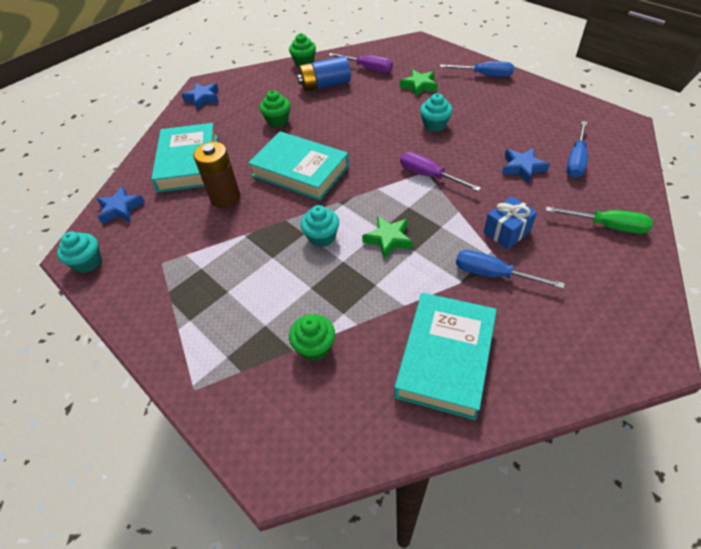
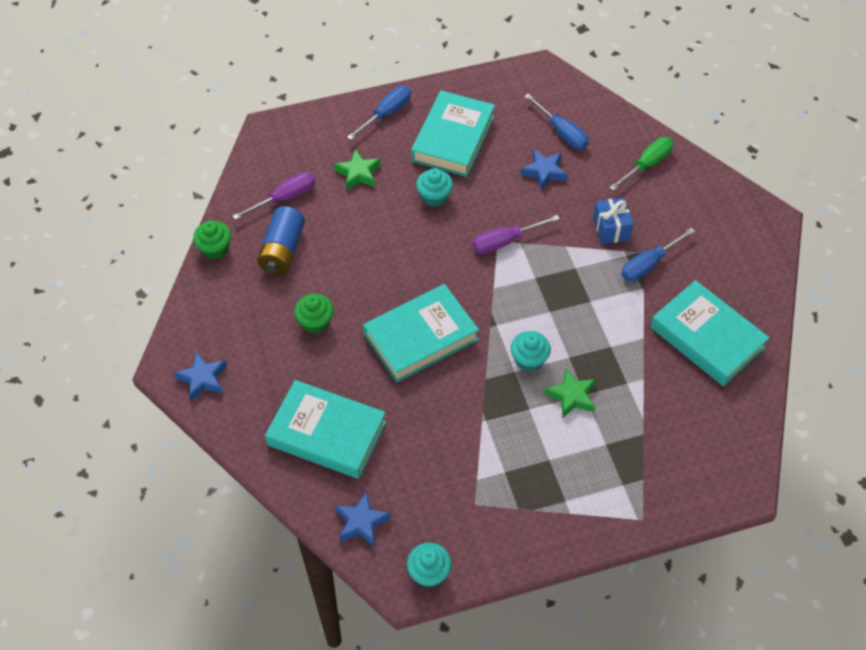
camera: 65 degrees left, 5 degrees up
(225, 198) = (415, 418): brown battery -> none
(314, 347) = (649, 417): green cupcake -> none
(388, 239) = (565, 312): green star -> green star (572, 396)
(499, 111) = (453, 139): none -> turquoise book

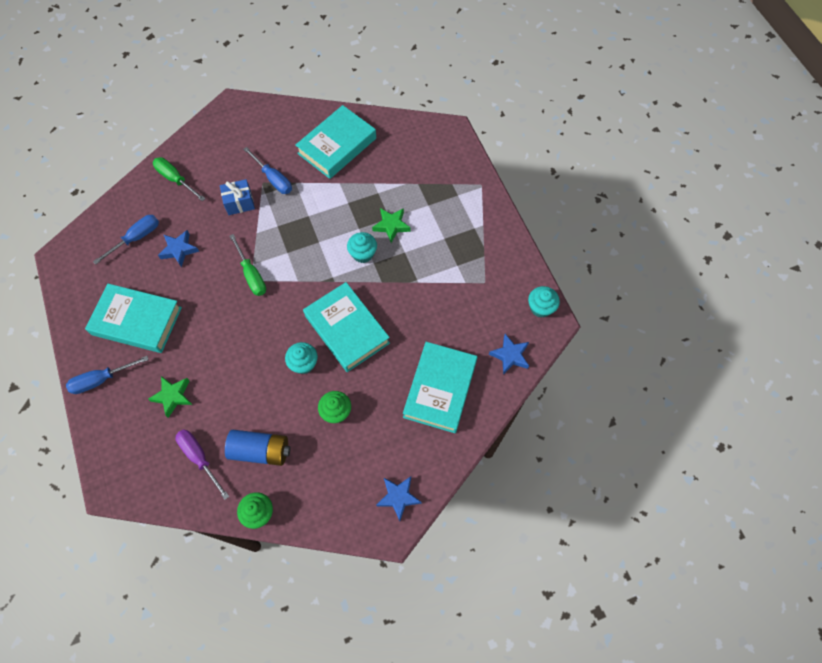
camera: 95 degrees left, 10 degrees up
(386, 114) = (101, 380): blue screwdriver -> blue screwdriver turned 60 degrees counterclockwise
(434, 197) = (203, 331): turquoise cupcake -> turquoise cupcake (303, 363)
(505, 241) = (251, 275): purple screwdriver -> green screwdriver

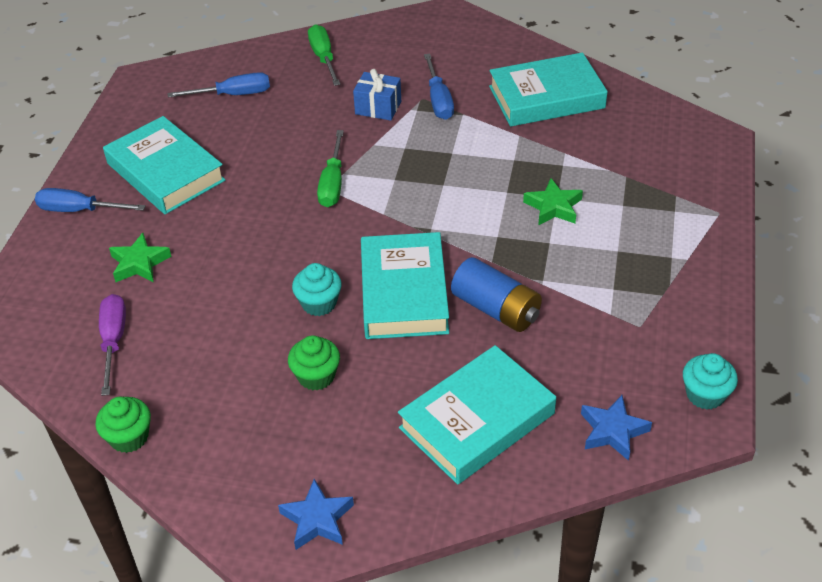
camera: 35 degrees right, 20 degrees down
(179, 250) = (270, 124): blue star -> none
(260, 451) = (189, 370): blue battery -> blue battery (496, 309)
(363, 254) = (490, 221): turquoise cupcake -> none

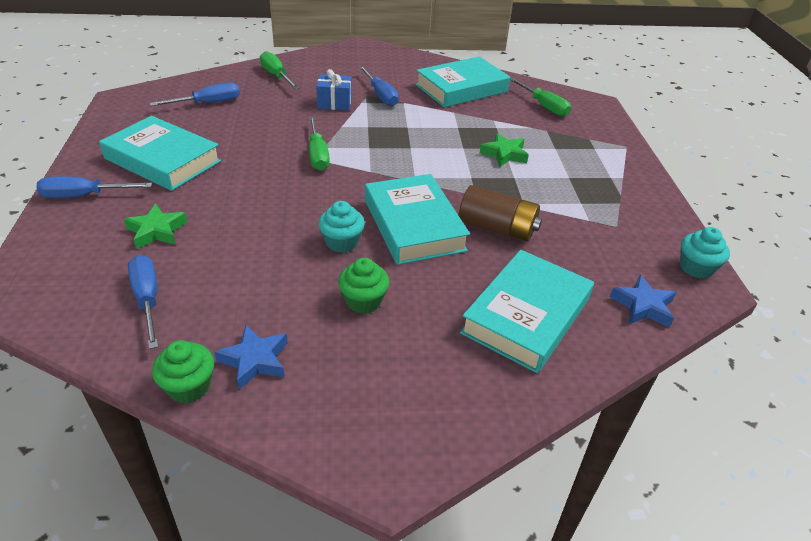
camera: 20 degrees left, 5 degrees down
(113, 341) = (147, 299): purple screwdriver -> blue screwdriver
(317, 519) = (418, 431): blue star -> blue star (255, 360)
(496, 309) = (497, 228): blue battery -> brown battery
(642, 136) = (543, 106): none -> green screwdriver

